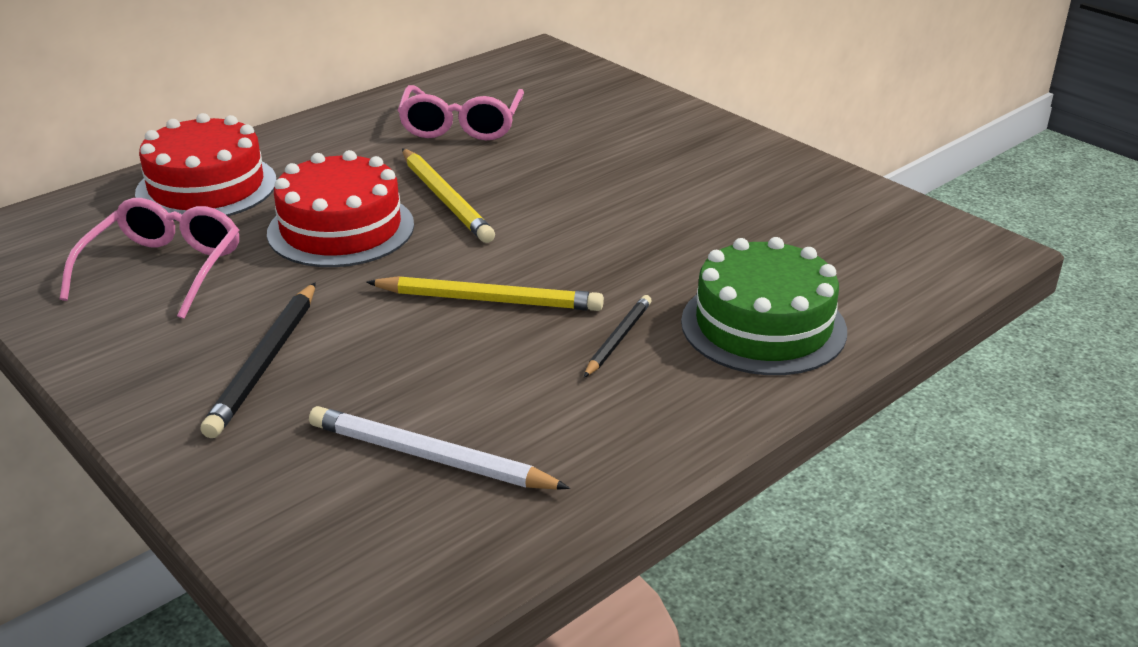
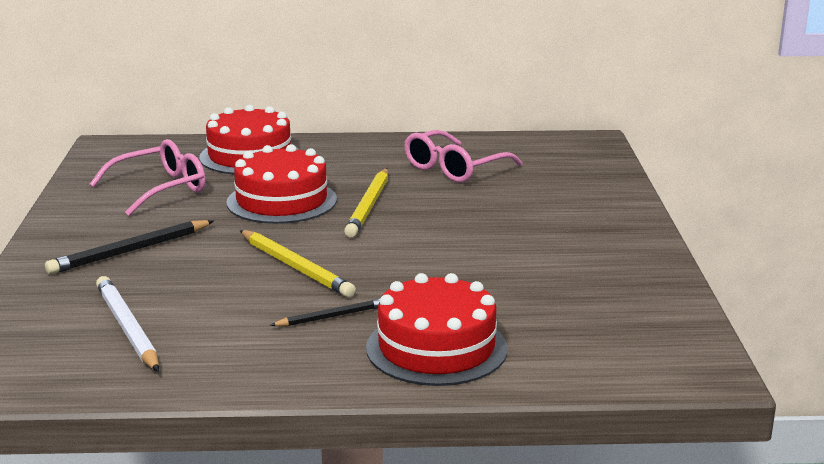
camera: 40 degrees right, 10 degrees down
(763, 326) = (436, 348): green cake -> red cake

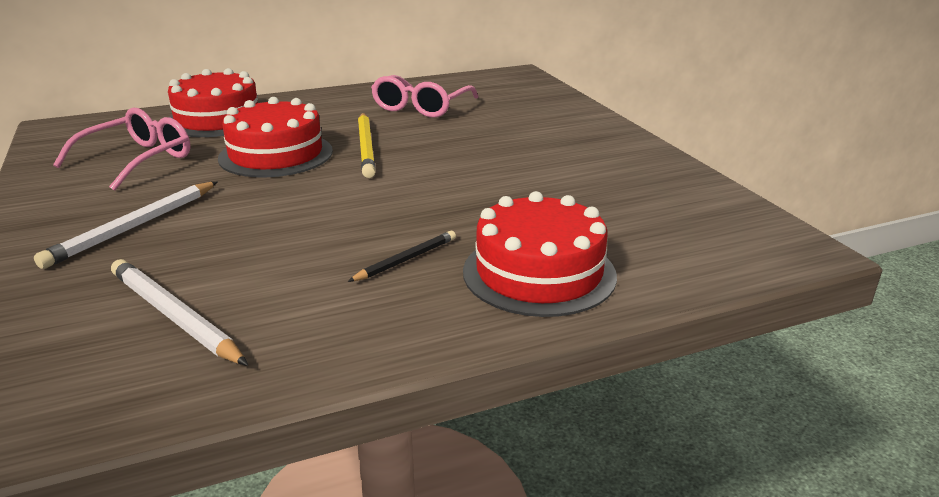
camera: 20 degrees left, 5 degrees up
(130, 251) = (134, 227): black pencil -> white pencil
(296, 267) = (333, 215): yellow pencil -> none

